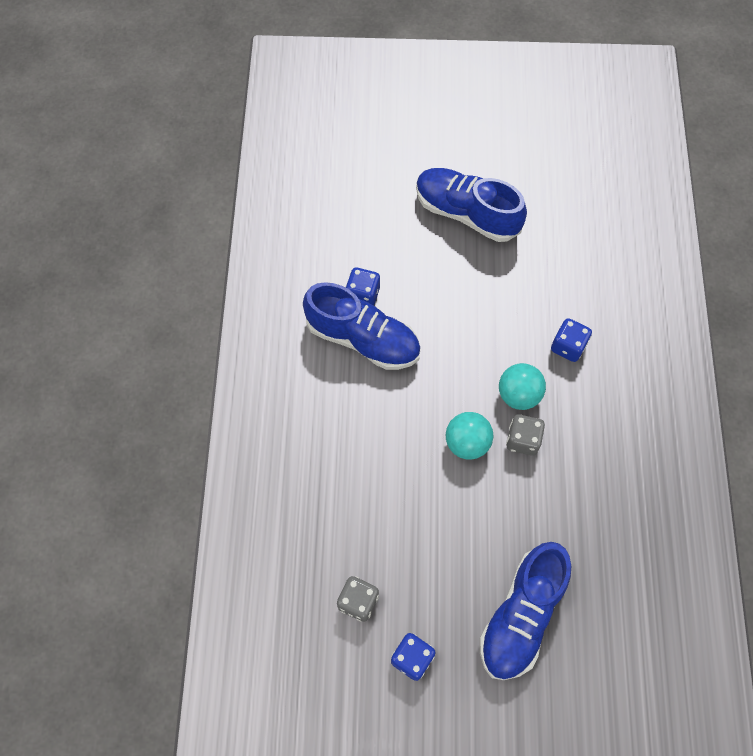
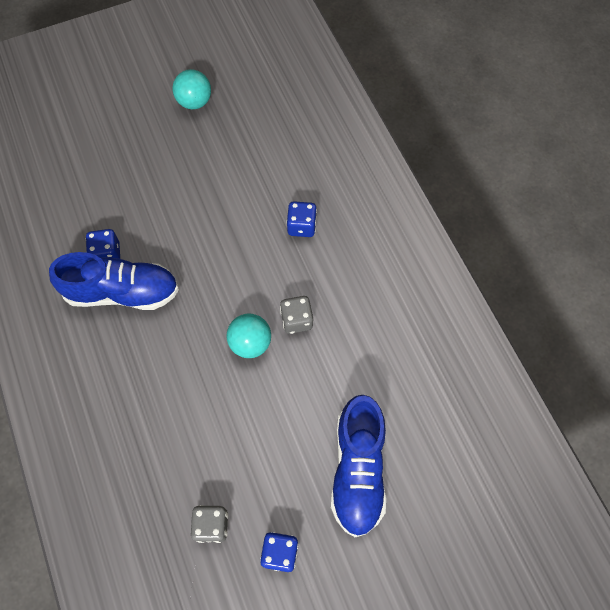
camera: 25 degrees left, 0 degrees up
(466, 213) = (170, 149): blue shoe -> none
(518, 395) = (277, 283): turquoise ball -> turquoise ball (194, 102)

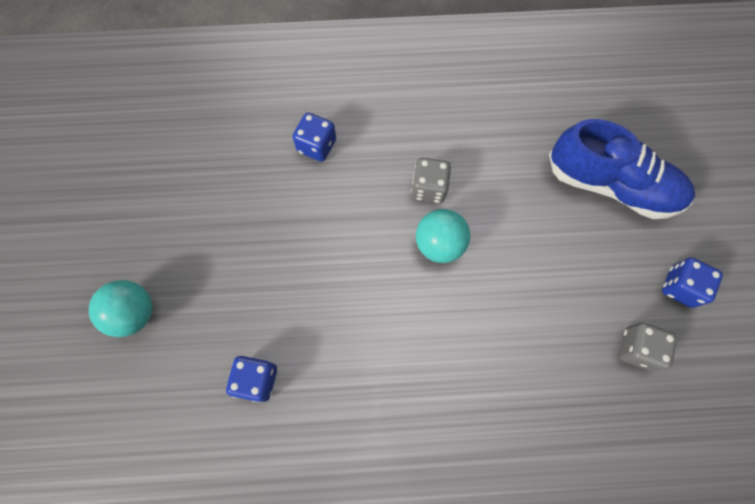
camera: 70 degrees left, 5 degrees up
(122, 292) = (319, 374): blue shoe -> none
(194, 102) = (85, 209): turquoise ball -> turquoise ball (134, 313)

